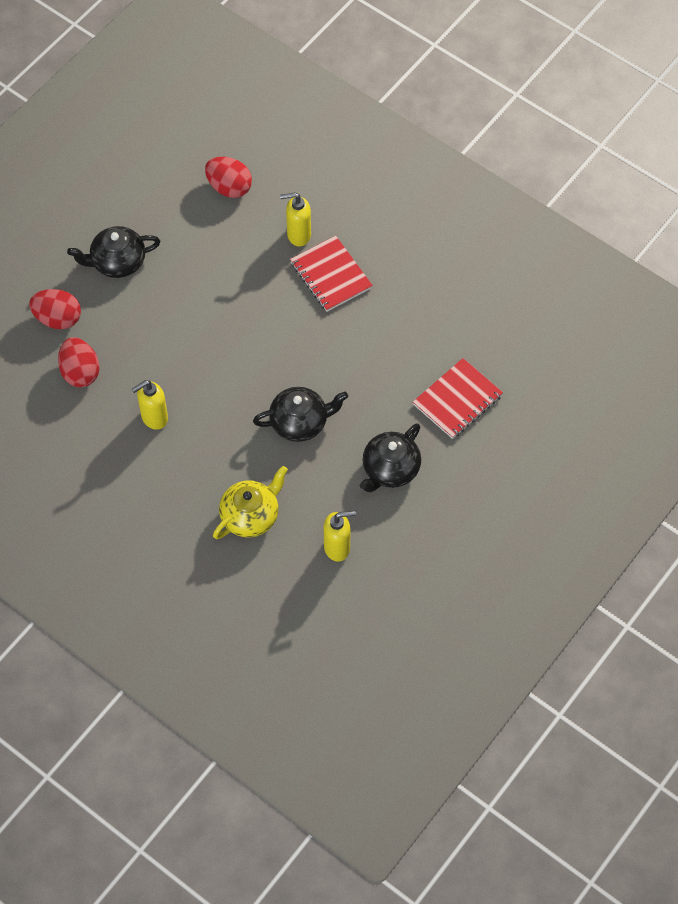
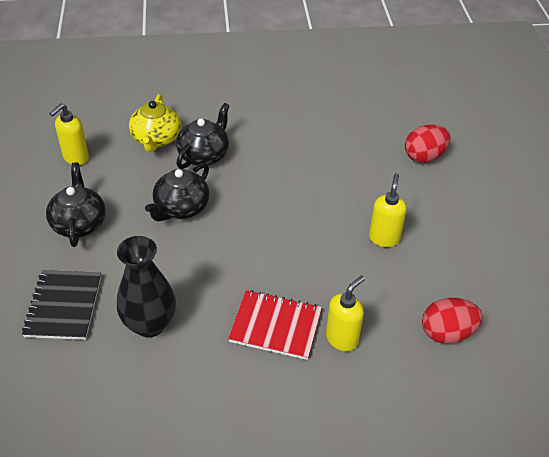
camera: 135 degrees right, 15 degrees down
(80, 372) = (366, 139): red egg -> none
(117, 262) = (441, 215): black teapot -> black teapot (204, 155)
(154, 418) = (285, 147): yellow soap dispenser -> yellow soap dispenser (384, 238)
(411, 341) = (149, 324): none -> black vase
(457, 400) = (64, 306): red notebook -> black notebook

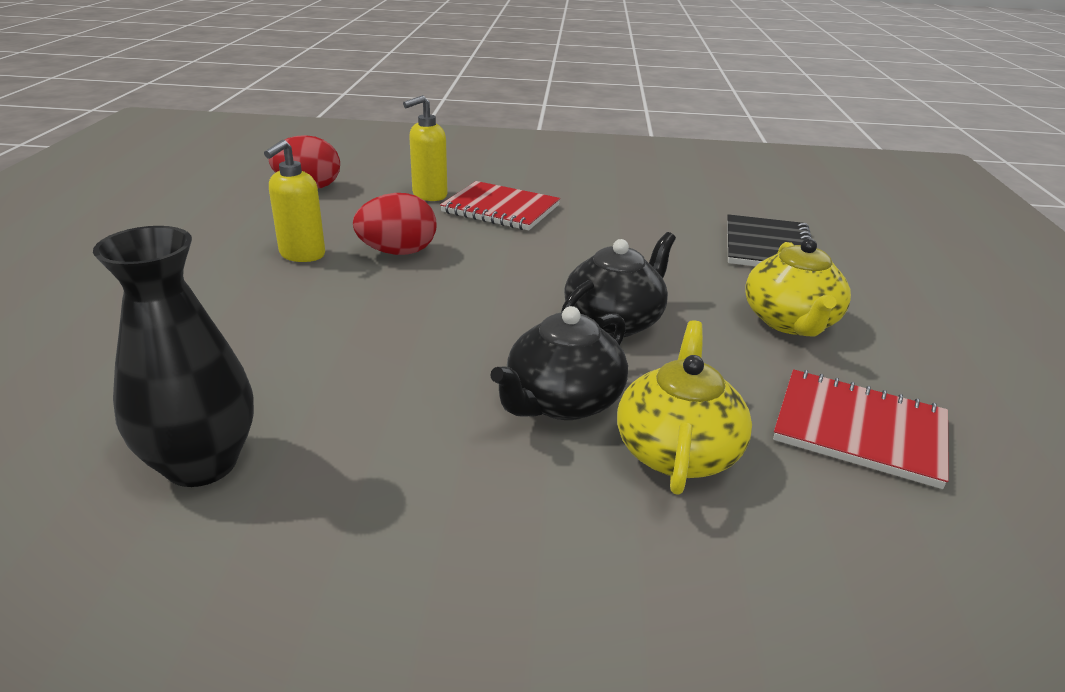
camera: 170 degrees left, 15 degrees down
(75, 158) = (859, 430): yellow soap dispenser -> red notebook
(79, 223) = (790, 322): black teapot -> yellow teapot
(149, 324) = (652, 225): black vase -> black vase (201, 464)
(424, 156) = (98, 343): red egg -> red egg (398, 252)

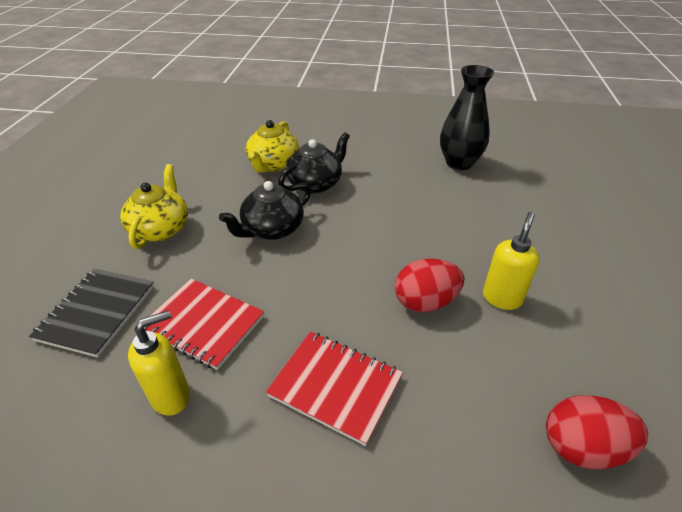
camera: 175 degrees left, 10 degrees up
(429, 195) = (422, 423): yellow soap dispenser -> yellow soap dispenser (171, 396)
(859, 430) = (189, 171): red notebook -> red notebook (203, 324)

